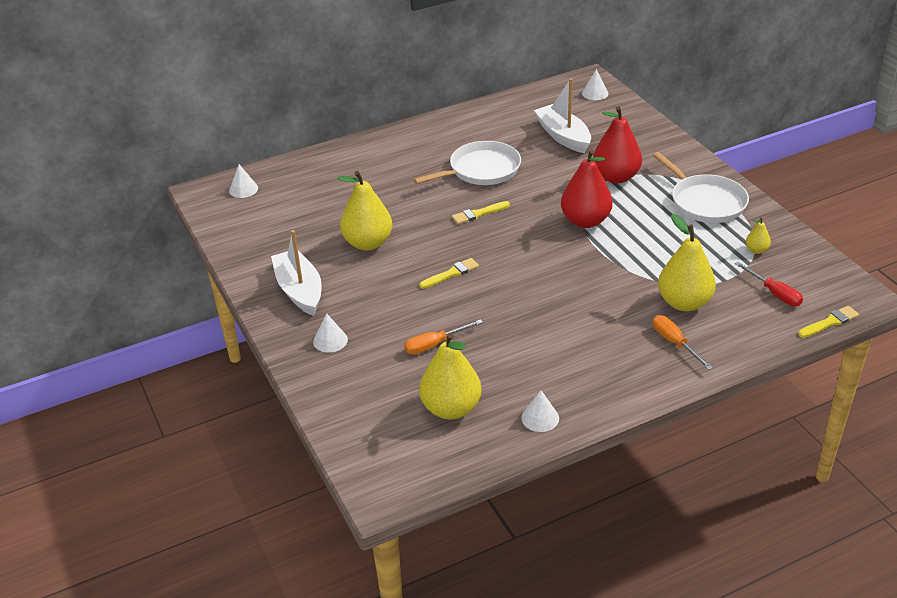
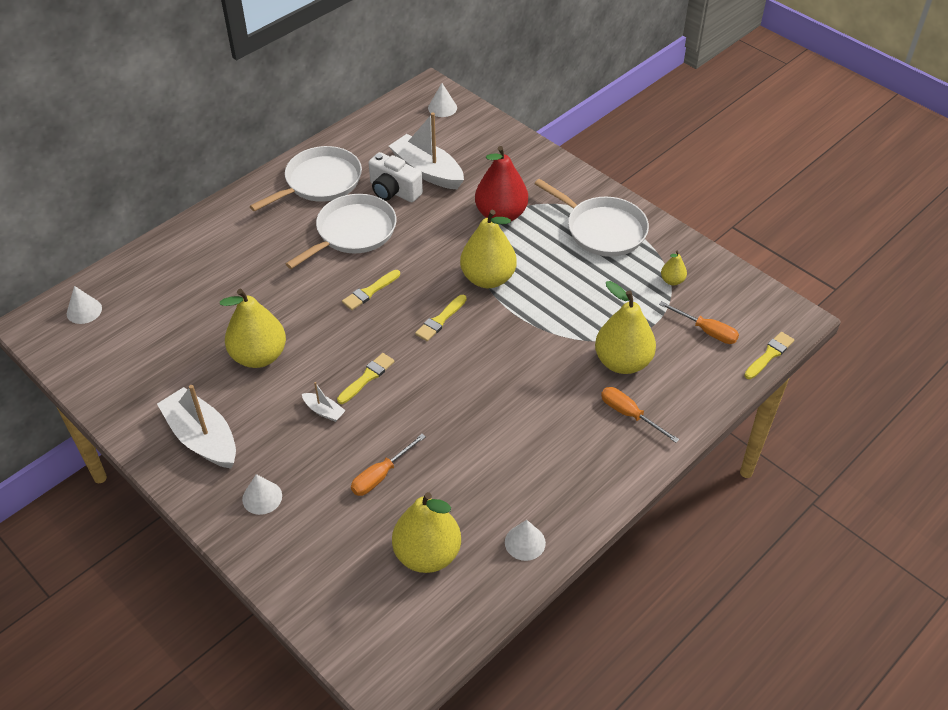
camera: 20 degrees left, 10 degrees up
(405, 290) = (324, 411): none -> white boat
(468, 131) = (320, 182): none -> white pan
(528, 146) = (393, 191): none -> white camera
(531, 244) = (440, 320): none -> yellow brush
(585, 221) = (488, 278): red pear -> yellow pear
(774, 293) = (706, 331): red screwdriver -> orange screwdriver

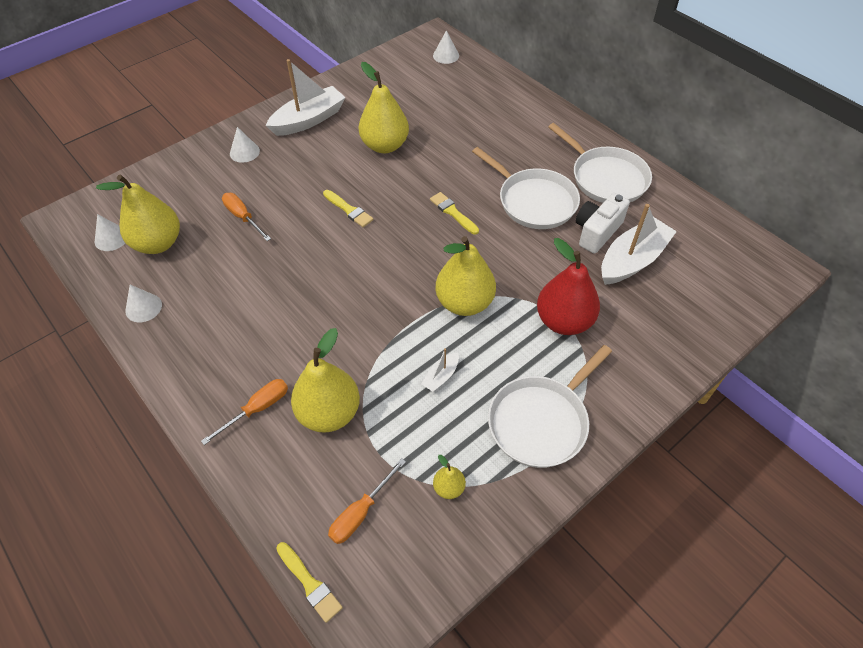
camera: 95 degrees right, 5 degrees up
(324, 411) = (318, 184): white boat -> white boat (441, 376)
(440, 320) = (410, 262): yellow brush -> none
(442, 108) = (750, 278): white cone -> white cone (111, 238)

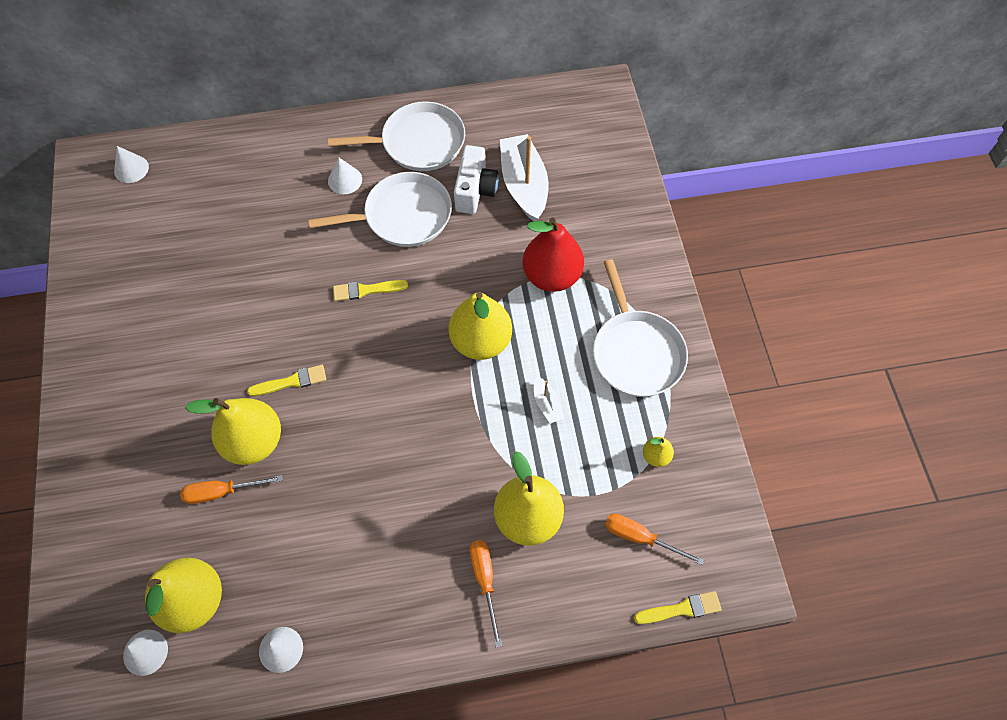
camera: 60 degrees left, 10 degrees up
(244, 152) = (116, 447): white cone -> white cone (345, 180)
(309, 120) = (119, 356): white boat -> none
(360, 512) = (640, 537): orange screwdriver -> orange screwdriver turned 135 degrees clockwise
(385, 145) = (224, 301): yellow pear -> yellow pear (254, 441)
(597, 232) = (475, 190): white camera -> white camera turned 150 degrees counterclockwise

